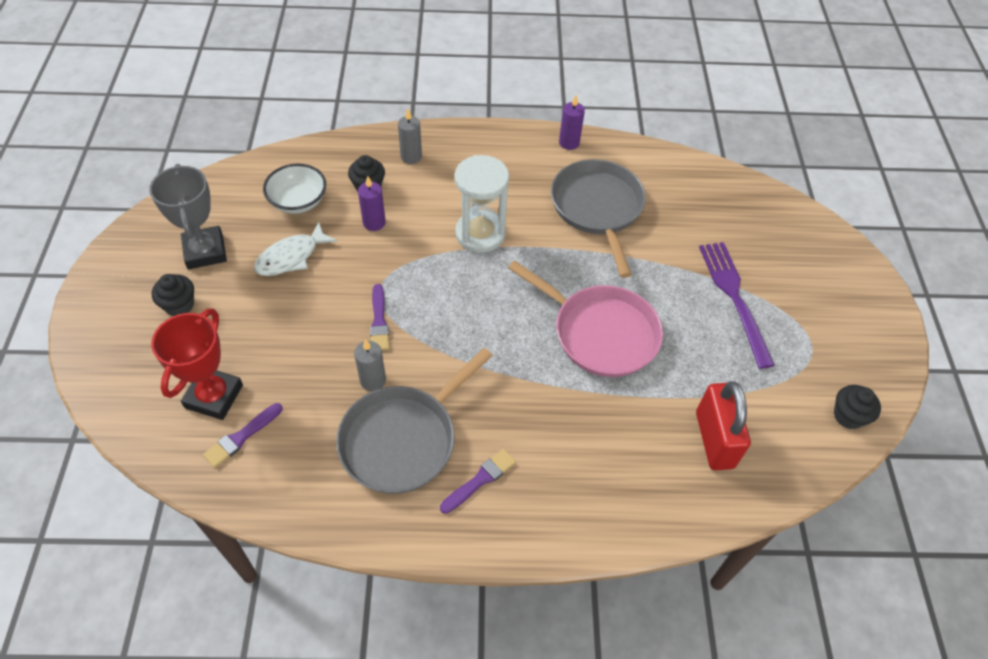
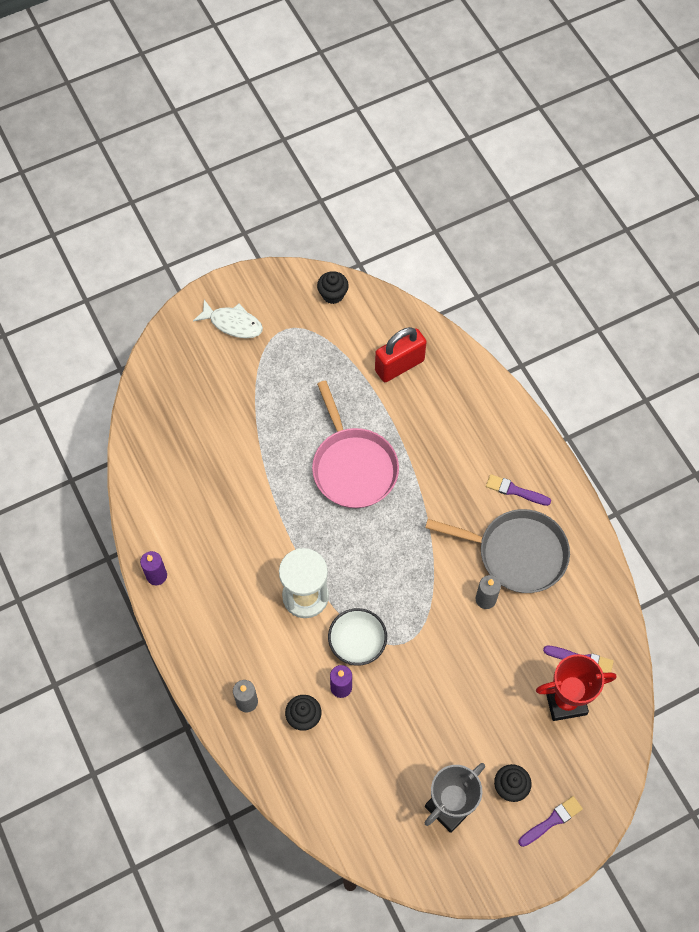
camera: 115 degrees left, 10 degrees up
(291, 257) = (414, 731): white fish -> white fish (233, 323)
(298, 201) = (353, 766): white bowl -> white bowl (357, 642)
(379, 321) = (434, 625): purple brush -> purple brush (552, 821)
(597, 208) = (226, 519): grey pan -> none
(600, 333) = (353, 467): pink pan -> pink pan turned 150 degrees clockwise
(734, 297) = (267, 390): purple fork -> none

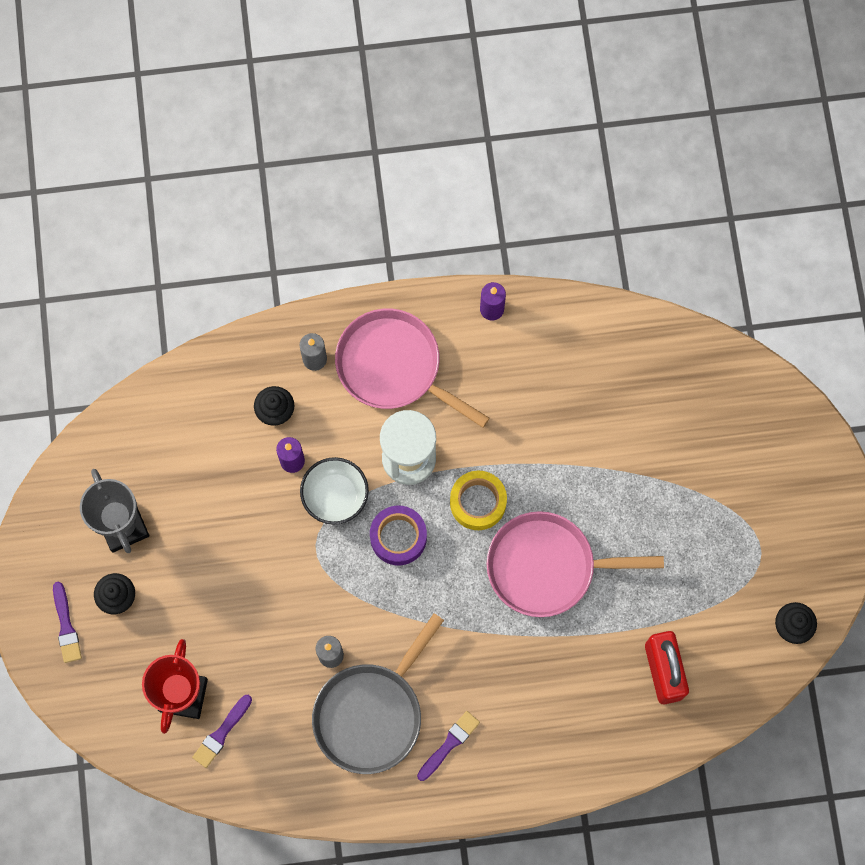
camera: 110 degrees right, 10 degrees up
(232, 635) = (394, 367): none -> pink pan
(233, 323) = (789, 491): white fish -> none
(322, 532) = (478, 502): none -> yellow tape
(372, 582) = (398, 537): none -> purple tape

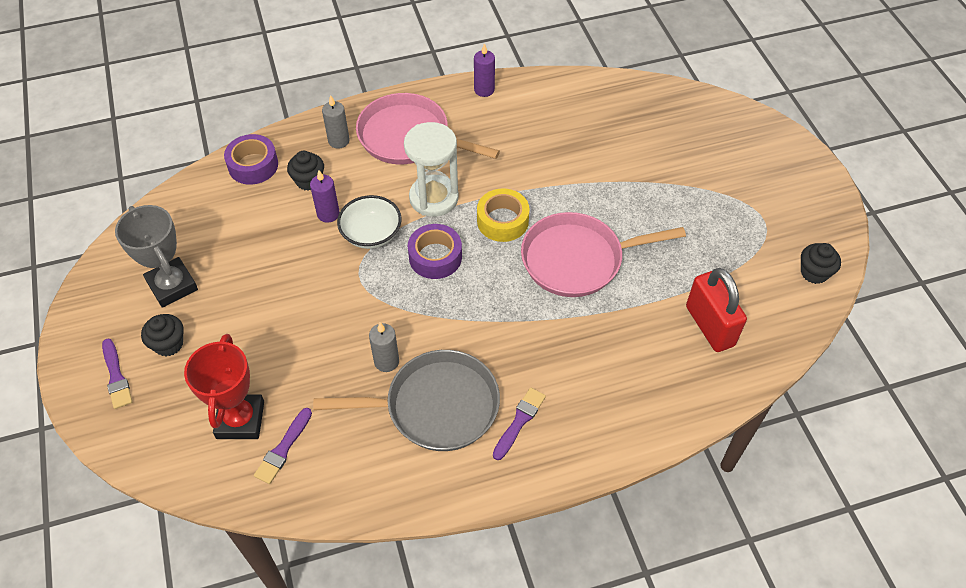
camera: 10 degrees left, 20 degrees down
(216, 379) = (253, 165): none -> purple tape
(371, 713) = (436, 406): grey pan -> grey pan turned 120 degrees counterclockwise

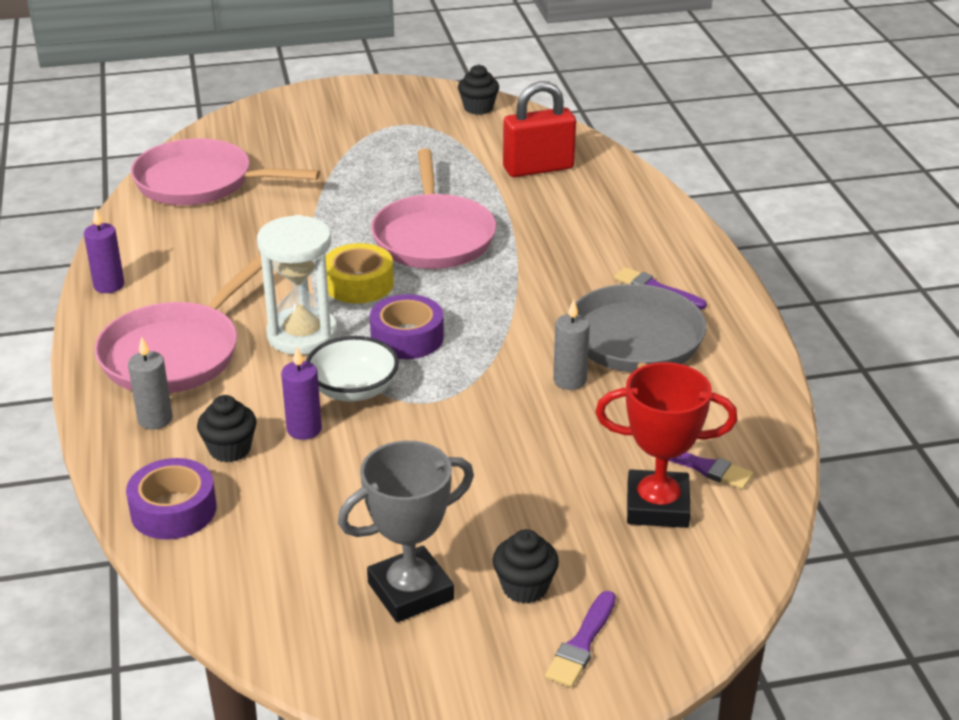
camera: 85 degrees left, 20 degrees down
(116, 376) = (581, 643): purple brush -> purple brush turned 135 degrees clockwise
(630, 110) = (200, 182): none -> pink pan

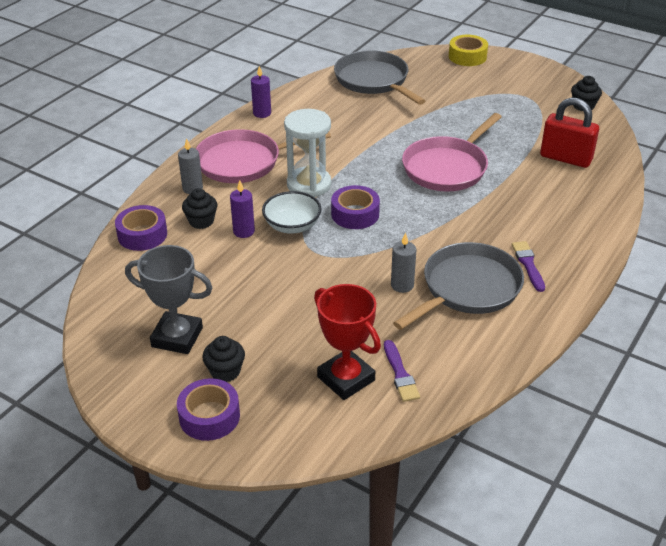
camera: 45 degrees right, 5 degrees up
(200, 182) = (374, 81): pink pan -> grey pan
(359, 284) = (373, 173): yellow tape -> yellow tape (467, 56)
(581, 643) = (209, 416): purple brush -> purple tape

